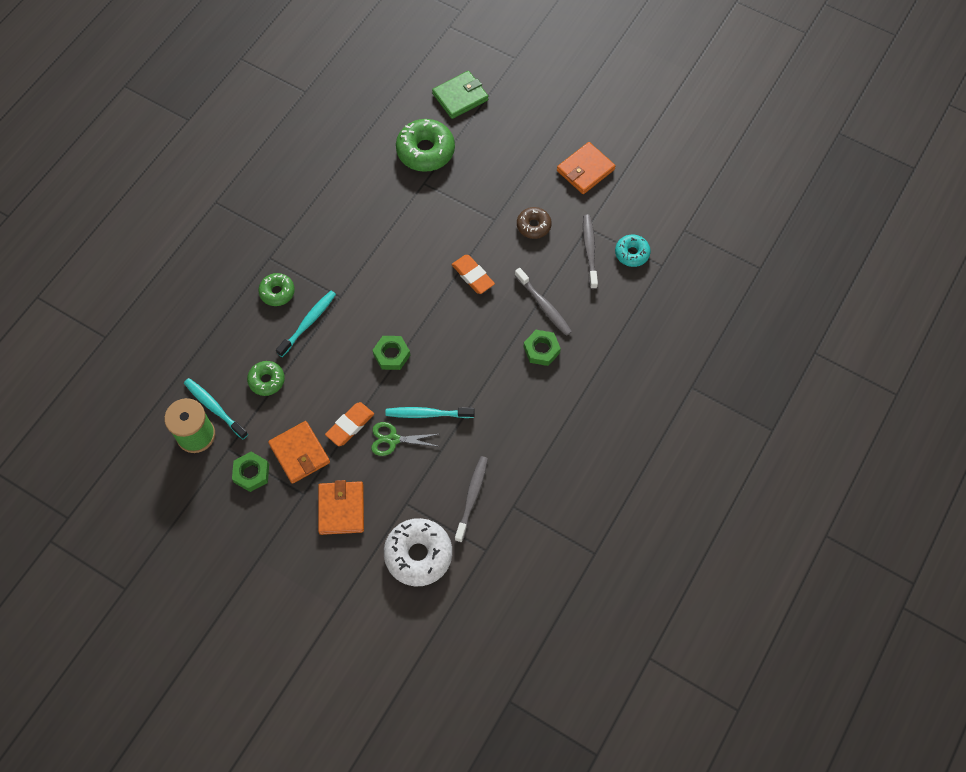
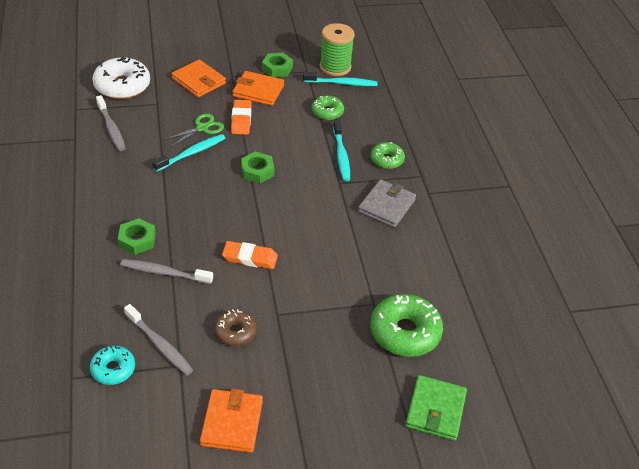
camera: 135 degrees right, 20 degrees down
(328, 250) = (386, 206): none -> grey wallet

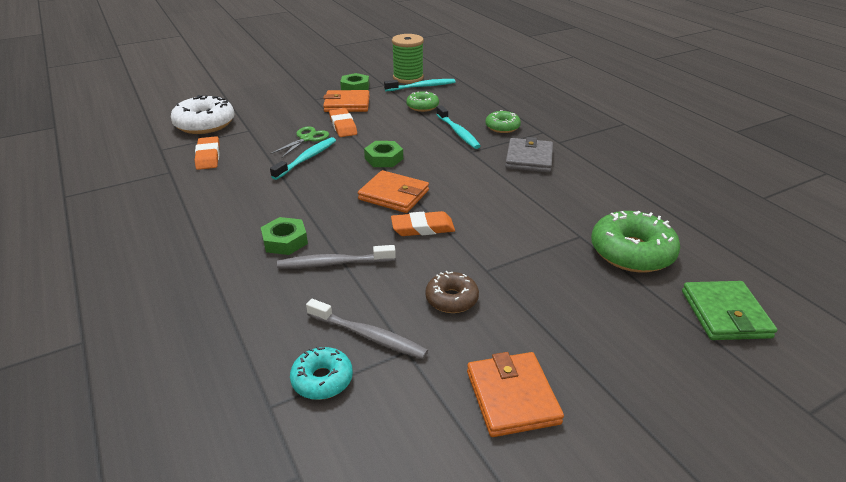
camera: 15 degrees left, 10 degrees down
(111, 128) = (208, 156): grey toothbrush -> orange eraser
(198, 81) = (283, 108): orange wallet -> orange wallet (394, 195)

